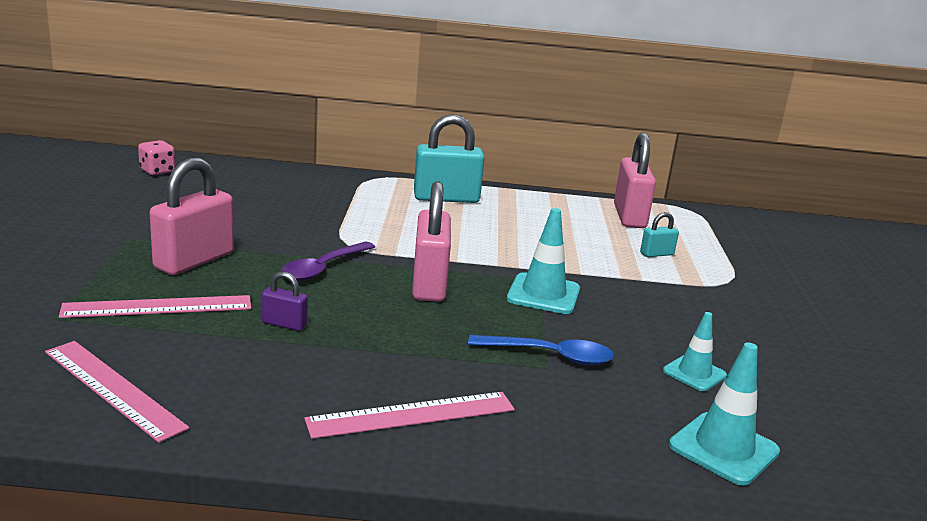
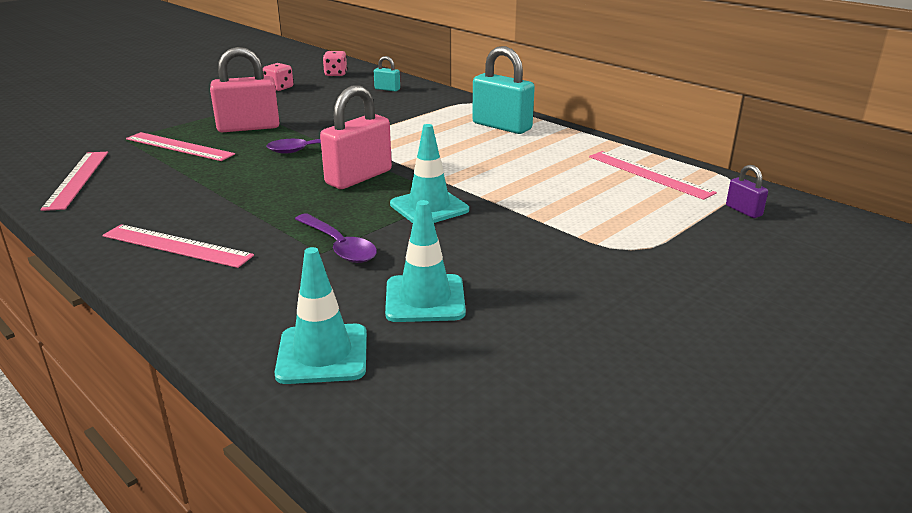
camera: 45 degrees right, 5 degrees up
(123, 202) = (279, 88): none -> pink dice
(284, 324) = (220, 174): purple padlock -> purple padlock (743, 211)
(549, 356) = (339, 246): blue spoon -> purple spoon
(629, 216) = (649, 174): pink padlock -> pink ruler
(656, 254) = (606, 208): turquoise padlock -> turquoise padlock (387, 89)
(694, 373) = (425, 299): turquoise traffic cone -> turquoise traffic cone, size x1.53

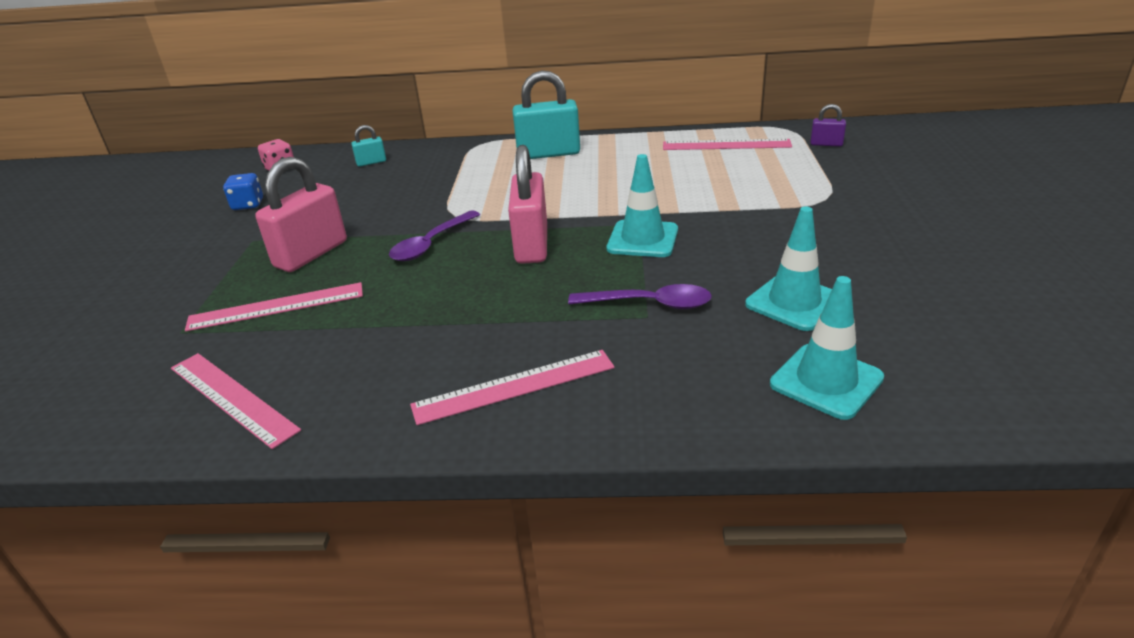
camera: 40 degrees left, 5 degrees up
(279, 88) = (248, 205): pink dice -> blue dice

